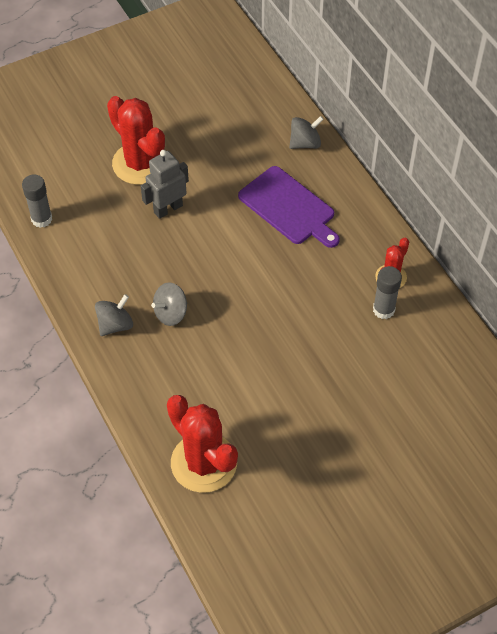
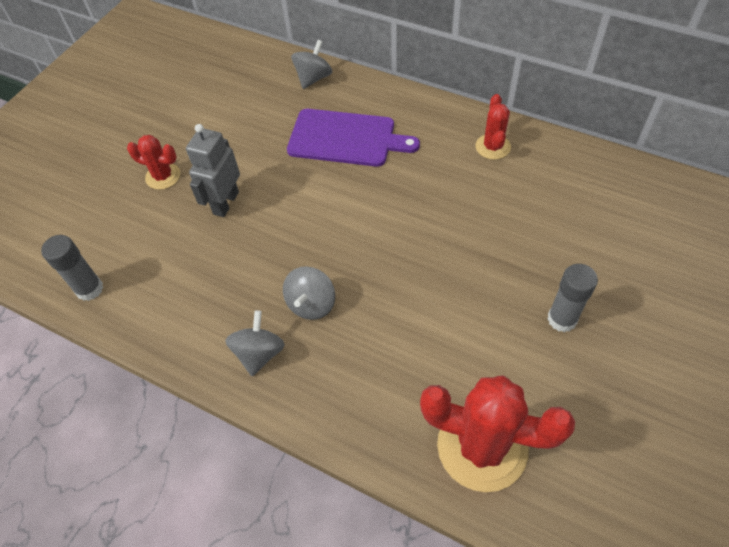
camera: 30 degrees left, 0 degrees up
(140, 163) = (163, 176): red cactus -> red cactus, size x0.52
(383, 310) = (513, 178): grey glue stick -> grey glue stick (562, 319)

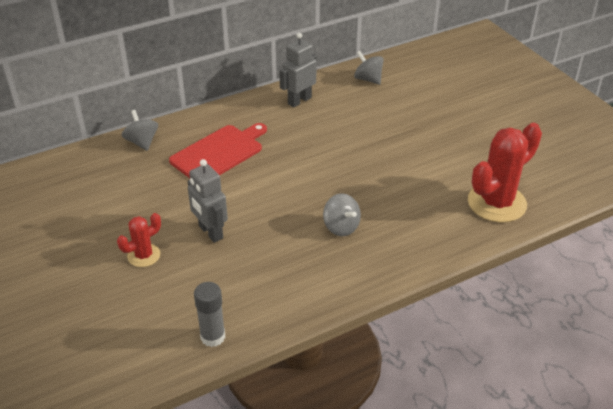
camera: 60 degrees left, 15 degrees down
(259, 353) = (357, 266): grey spinning top -> grey spinning top (368, 79)
(346, 138) = (219, 153): purple cutting board -> red cutting board
(493, 147) = (299, 100): red cactus -> grey robot
(562, 319) = (444, 137): grey glue stick -> none

